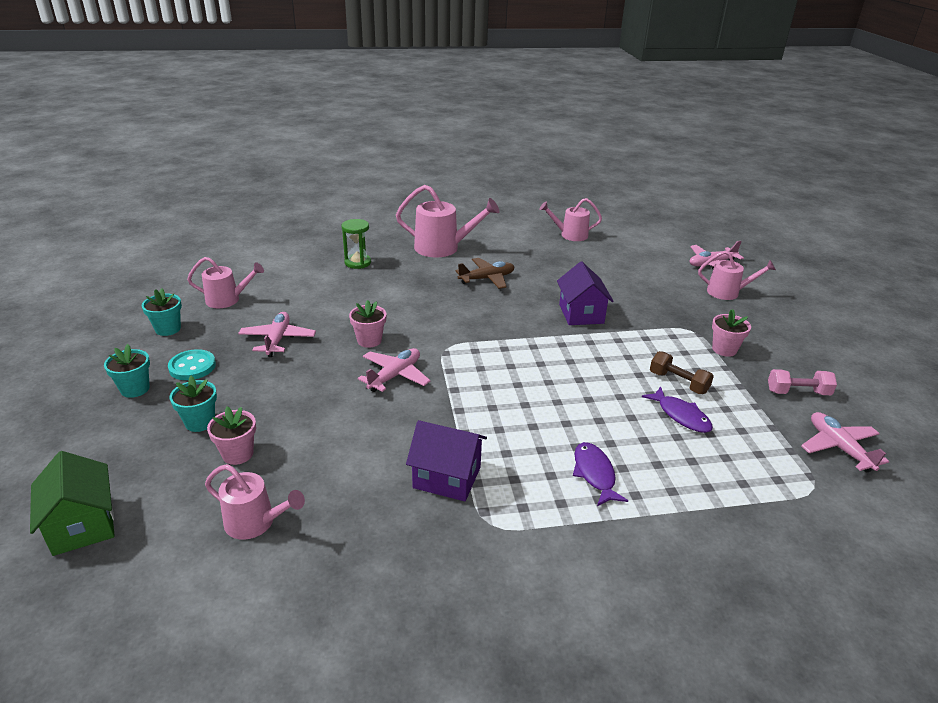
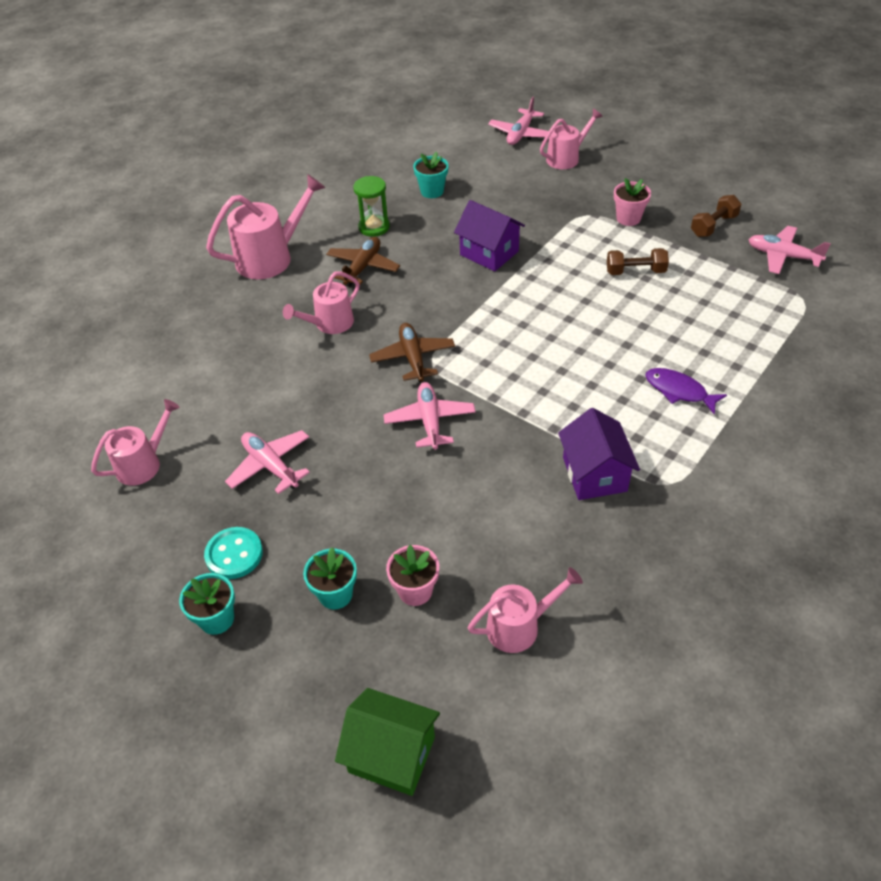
camera: 40 degrees left, 15 degrees up
(168, 329) = (136, 540): turquoise flower pot -> turquoise flower pot (432, 191)
(357, 262) = (211, 329): green hourglass -> green hourglass (374, 227)
(369, 340) = (356, 404): pink flower pot -> none
(440, 338) = (413, 358): none -> brown plane
(447, 477) = (594, 474): purple house -> purple house turned 75 degrees counterclockwise
(570, 235) = (367, 169): pink watering can -> pink watering can (329, 324)
(681, 415) = (671, 300): purple fish -> none
(798, 392) = (713, 226): pink dumbbell -> brown dumbbell

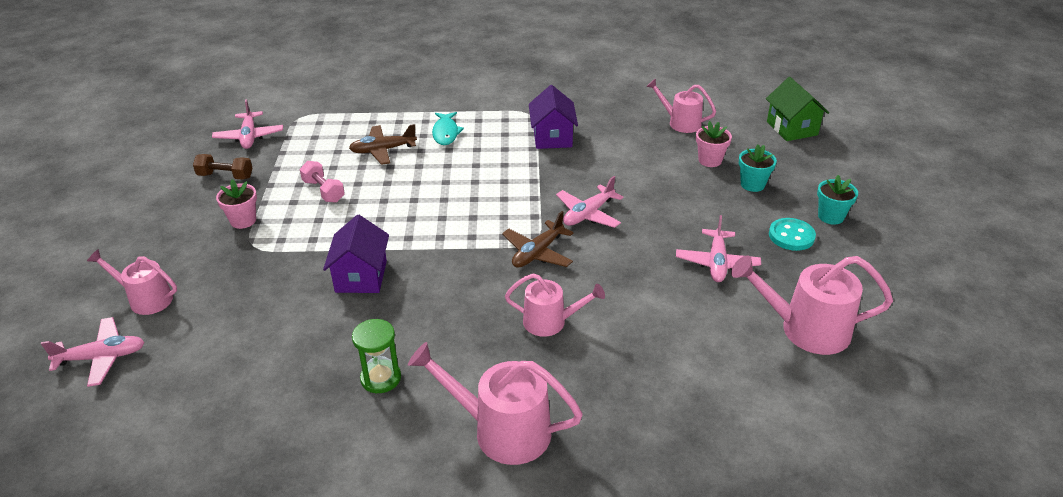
camera: 130 degrees left, 10 degrees down
(143, 463) = (805, 329): pink watering can -> pink watering can, size x1.56
(363, 267) = (453, 347): brown plane -> brown plane (383, 150)
(432, 191) = (278, 369): turquoise flower pot -> none
(594, 474) = (552, 137): purple house -> purple house turned 45 degrees counterclockwise
(635, 271) = (323, 191): brown dumbbell -> pink dumbbell
(679, 391) = (446, 133): purple fish -> turquoise fish

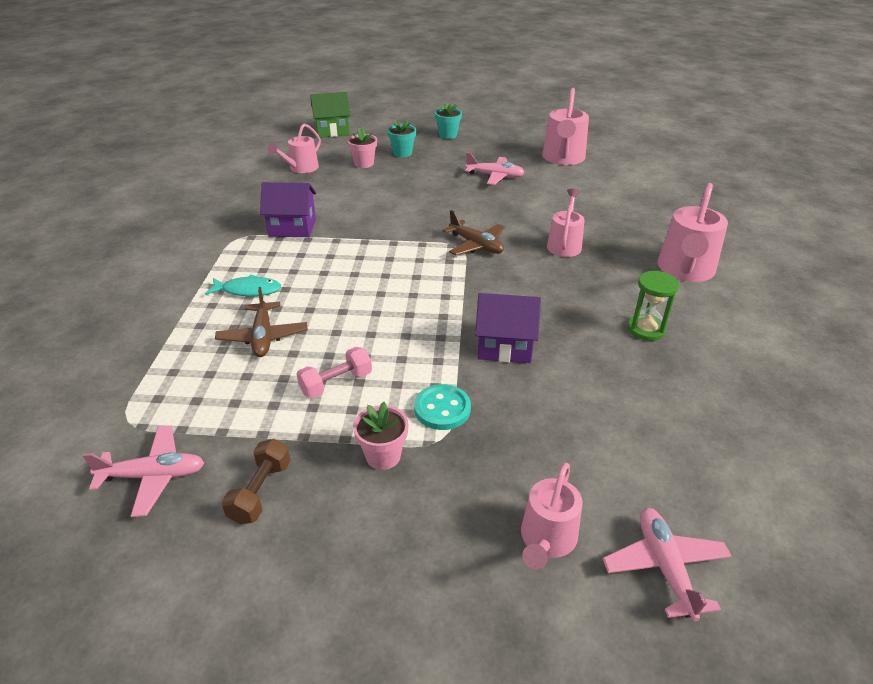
camera: 85 degrees left, 0 degrees up
(588, 214) = (425, 219): pink plane -> none
(791, 236) = (467, 149): turquoise button -> turquoise button (442, 409)

